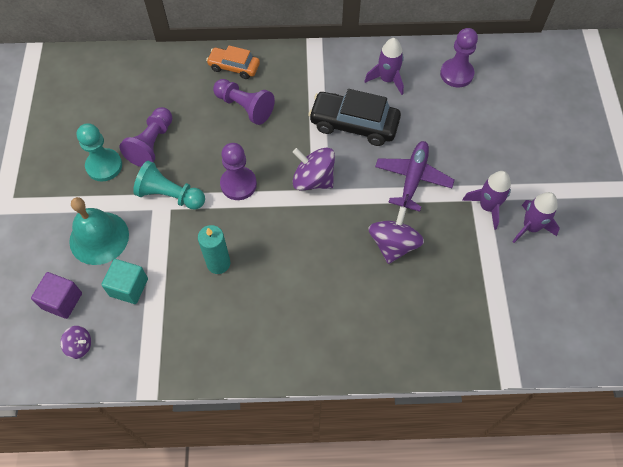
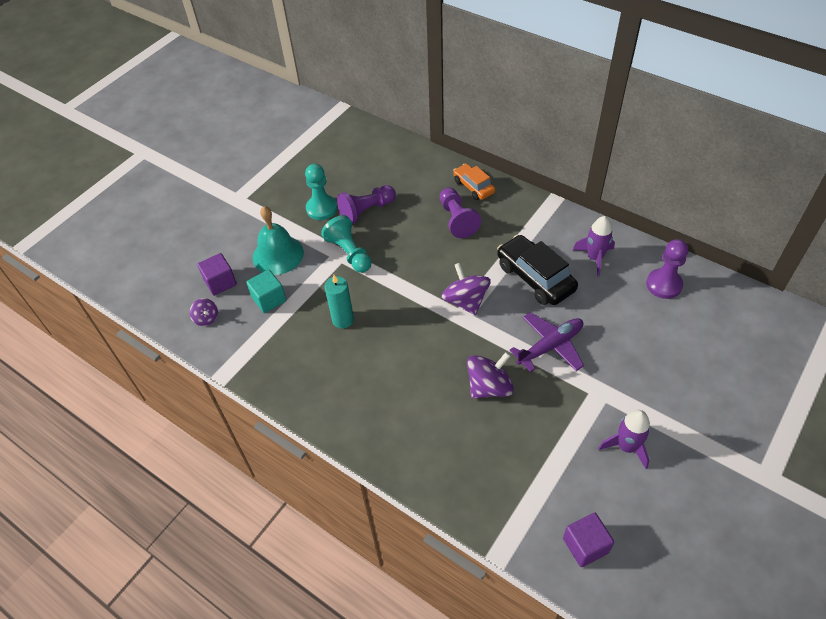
camera: 40 degrees right, 10 degrees down
(238, 184) = (405, 272): purple pawn -> none
(487, 207) = (599, 406): purple rocket -> none
(562, 326) = (585, 545): none -> purple cube

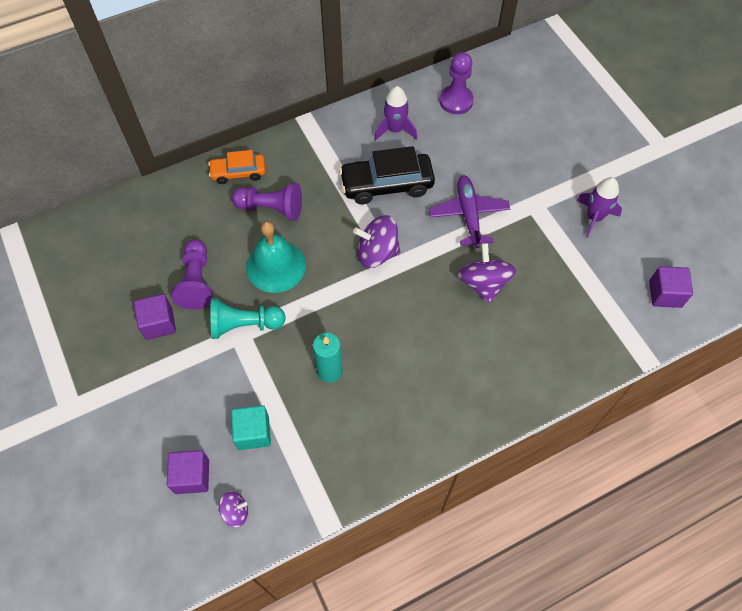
camera: 65 degrees left, 10 degrees up
(278, 255) = (194, 397): turquoise bell -> turquoise bell (276, 266)
(321, 208) = (159, 323): turquoise pawn -> purple cube

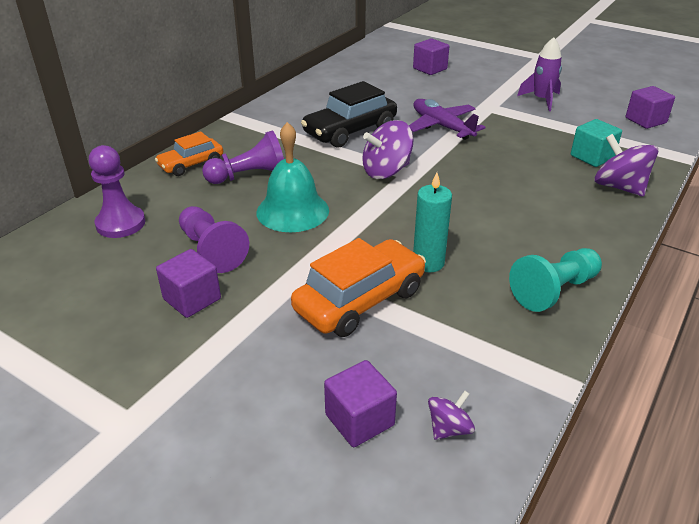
camera: 30 degrees left, 25 degrees down
(244, 325) = (299, 263): turquoise pawn -> turquoise pawn (554, 291)
(253, 432) = (396, 345): turquoise cube -> turquoise cube (592, 157)
(259, 381) = (360, 300): none -> orange car
(395, 130) = (323, 101): purple rocket -> none
(456, 101) = (359, 75): purple pawn -> purple pawn (121, 224)
(483, 283) = (502, 159): purple spinning top -> purple spinning top (619, 187)
(530, 119) = (430, 69): none -> purple cube

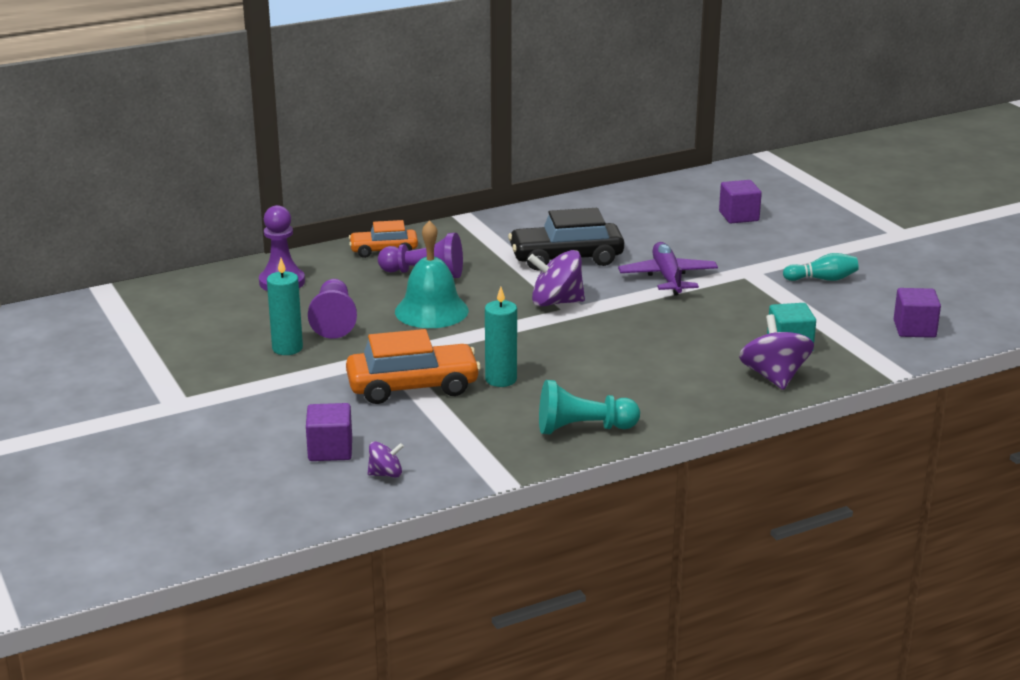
camera: 30 degrees right, 10 degrees down
(192, 299) = (287, 348): purple cube -> turquoise candle
(541, 100) = (822, 279): purple rocket -> turquoise bowling pin

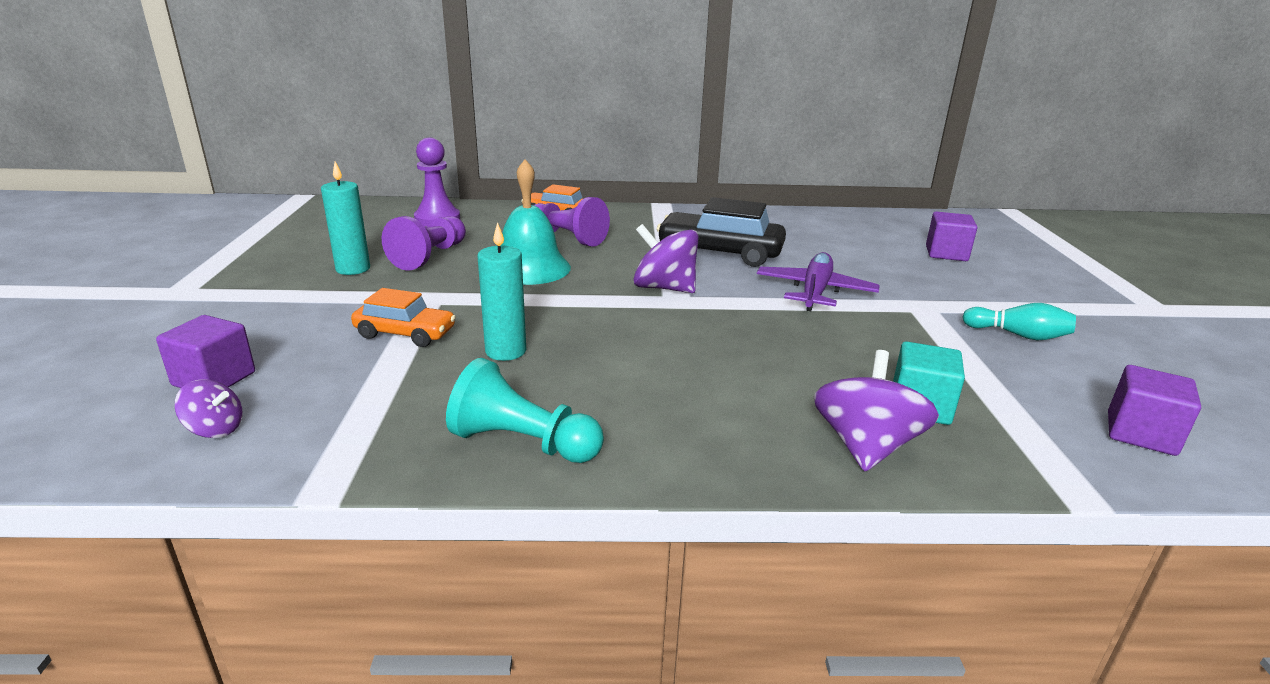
camera: 25 degrees right, 0 degrees up
(413, 386) = (405, 333): orange car -> orange car, size x0.61

